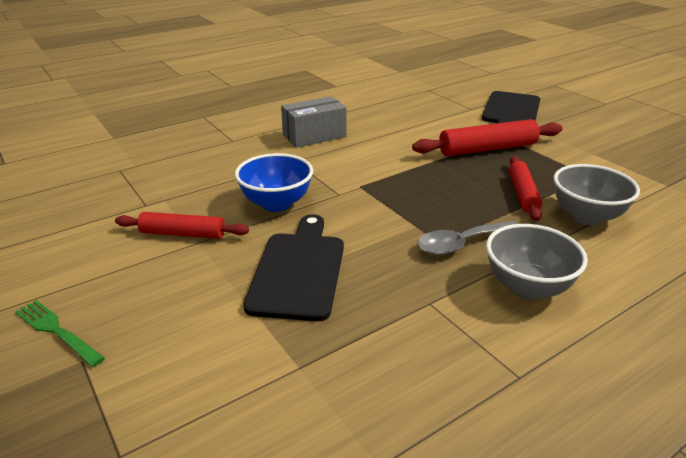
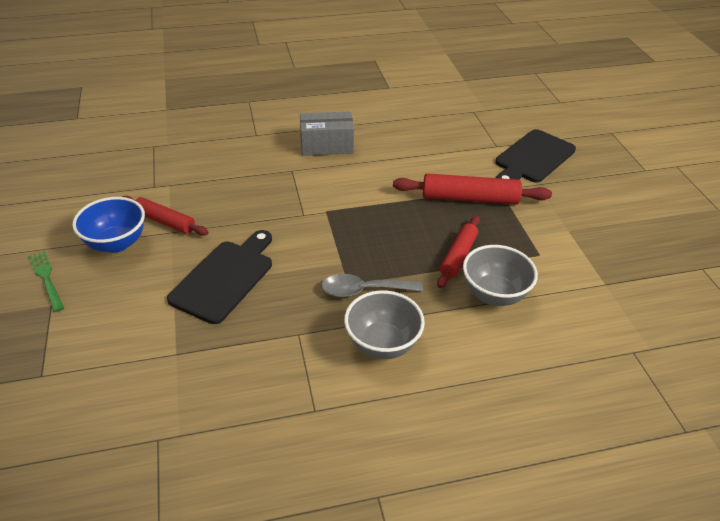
camera: 20 degrees right, 10 degrees up
(276, 203) = (249, 211): blue bowl -> blue bowl (116, 243)

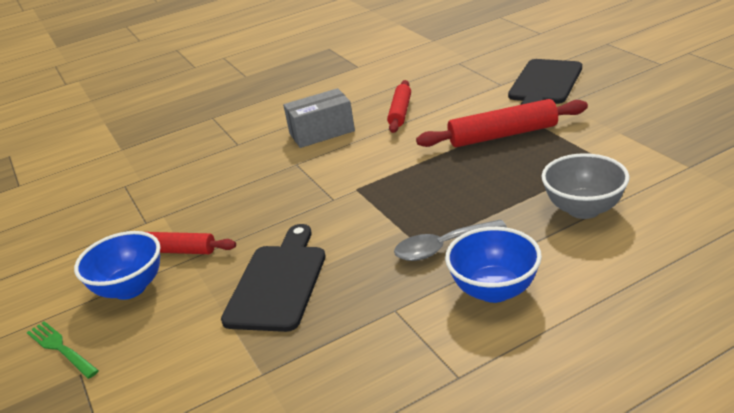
camera: 10 degrees left, 10 degrees down
(382, 344) = (494, 290): grey bowl -> blue bowl
(458, 256) = (523, 187): red rolling pin -> red rolling pin (400, 112)

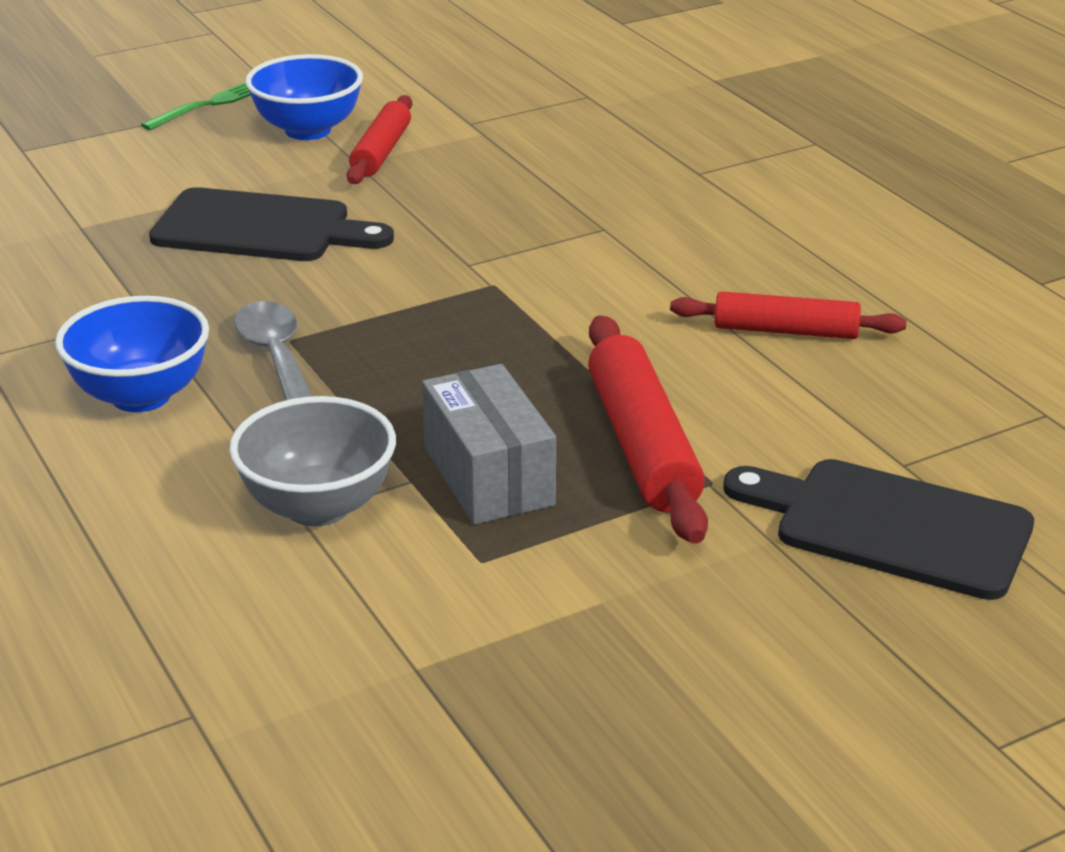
camera: 85 degrees right, 0 degrees up
(322, 132) = (719, 248): grey box -> grey box (488, 476)

